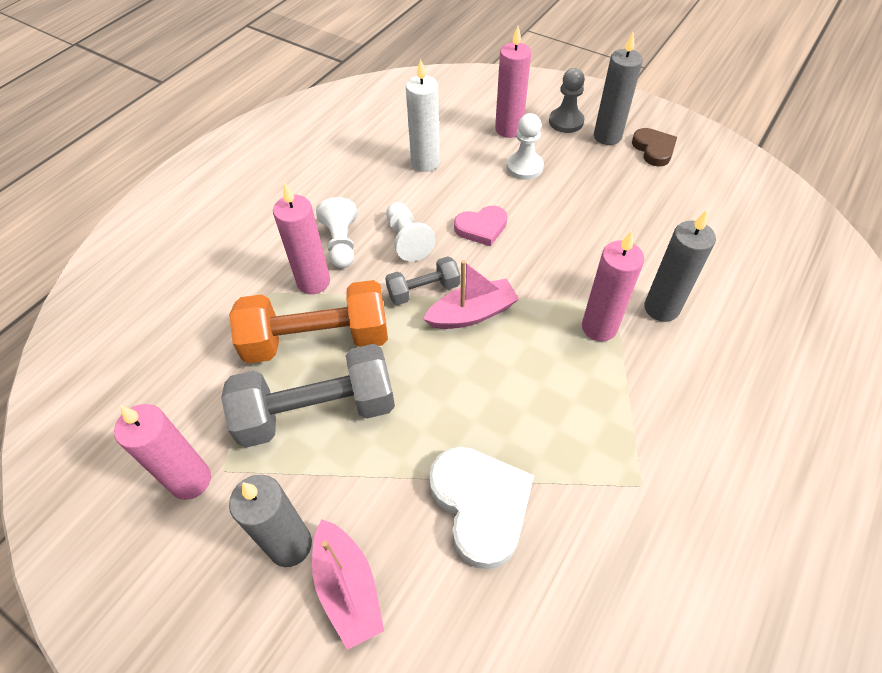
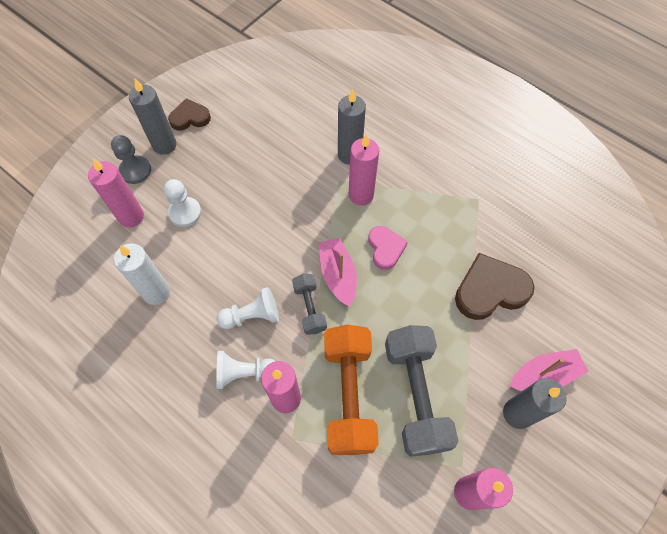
camera: 85 degrees left, 10 degrees up
(480, 505) = (490, 290): white heart -> brown heart
(481, 228) = (250, 256): pink heart -> pink heart (385, 248)

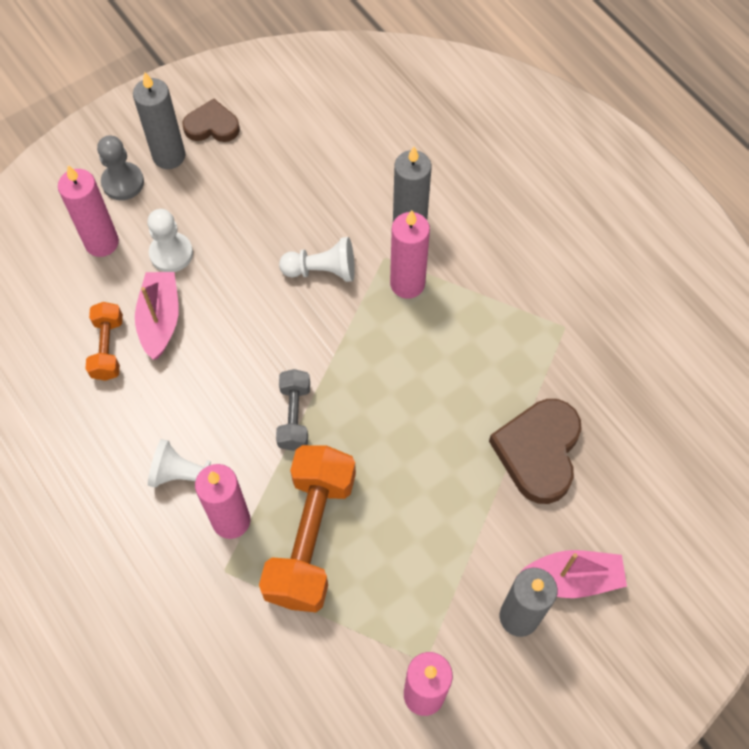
camera: 15 degrees right, 0 degrees up
(156, 292) = (108, 348): white candle -> orange dumbbell
(252, 316) = (218, 407): white pawn -> white pawn (322, 270)
(338, 275) = (344, 383): pink boat -> pink boat (160, 320)
(385, 248) = (417, 363): pink heart -> none
(415, 395) = (395, 559): grey dumbbell -> none
(490, 290) = (538, 452): brown heart -> brown heart turned 75 degrees counterclockwise

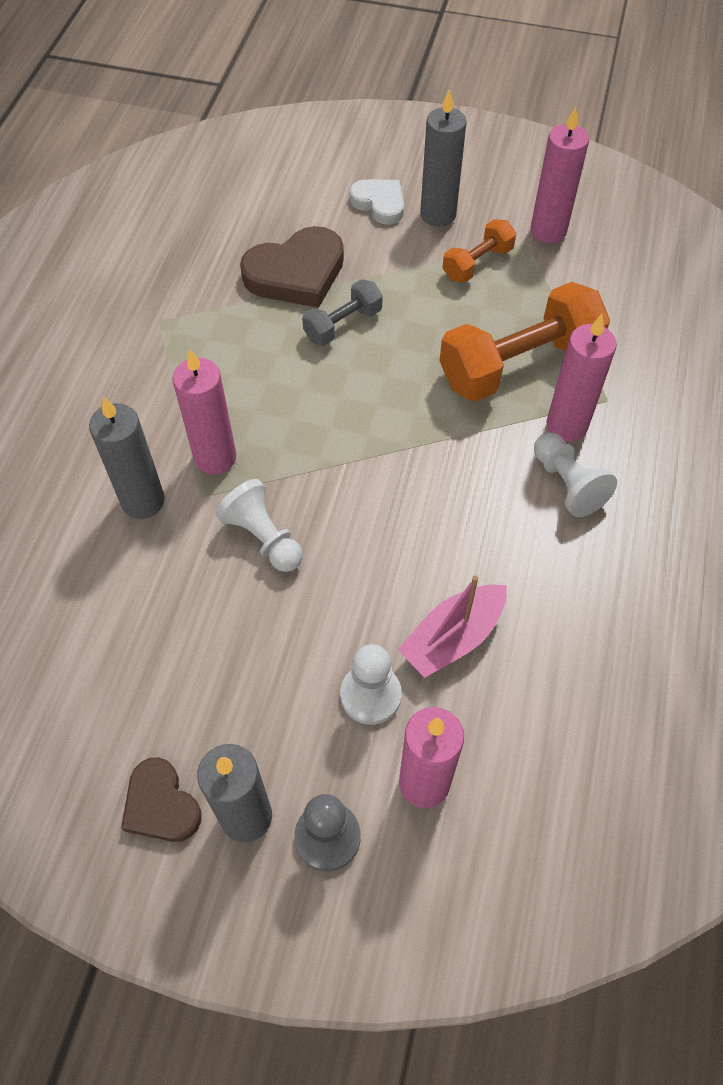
camera: 130 degrees left, 5 degrees down
(108, 348) = (529, 659): orange dumbbell -> orange dumbbell (477, 263)
(294, 416) = (433, 449): grey dumbbell -> grey dumbbell (343, 324)
(571, 579) = (379, 203): pink boat -> white heart

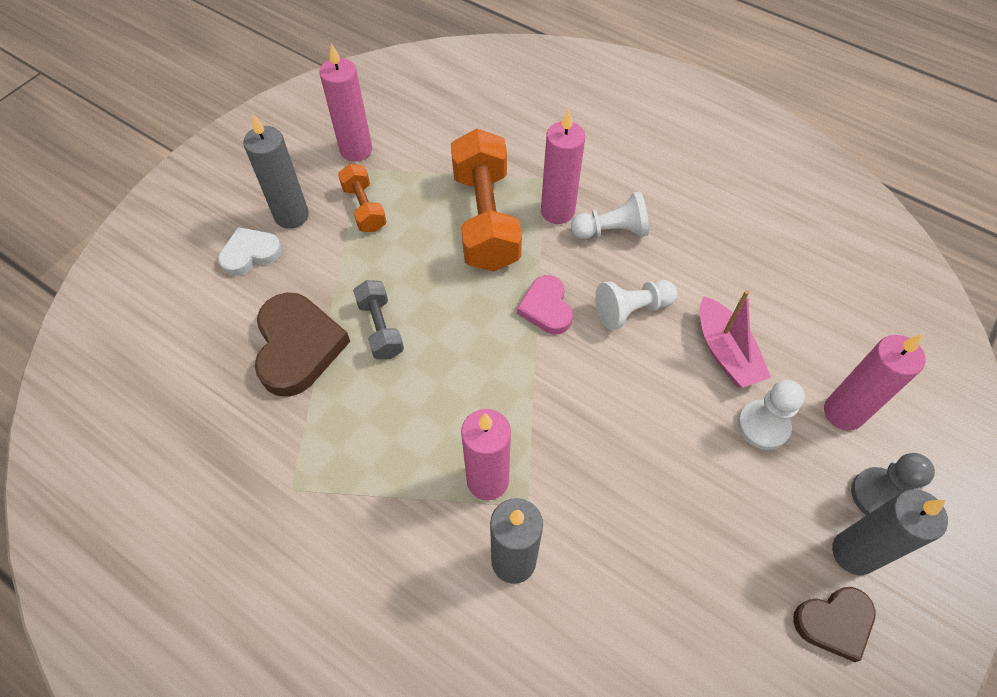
camera: 70 degrees left, 0 degrees up
(263, 537) = (590, 463): white pawn -> white pawn (632, 310)
(430, 450) = (546, 308): none -> pink heart

